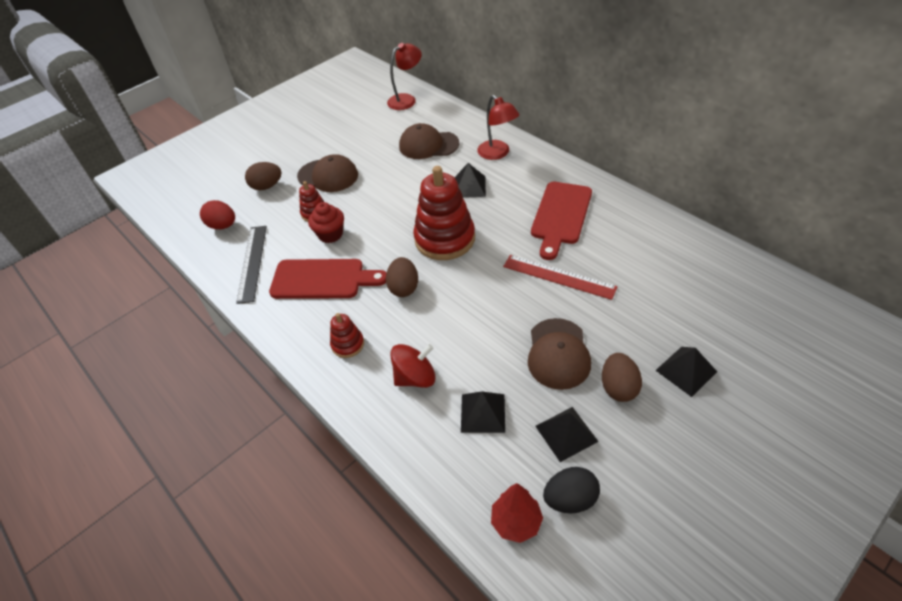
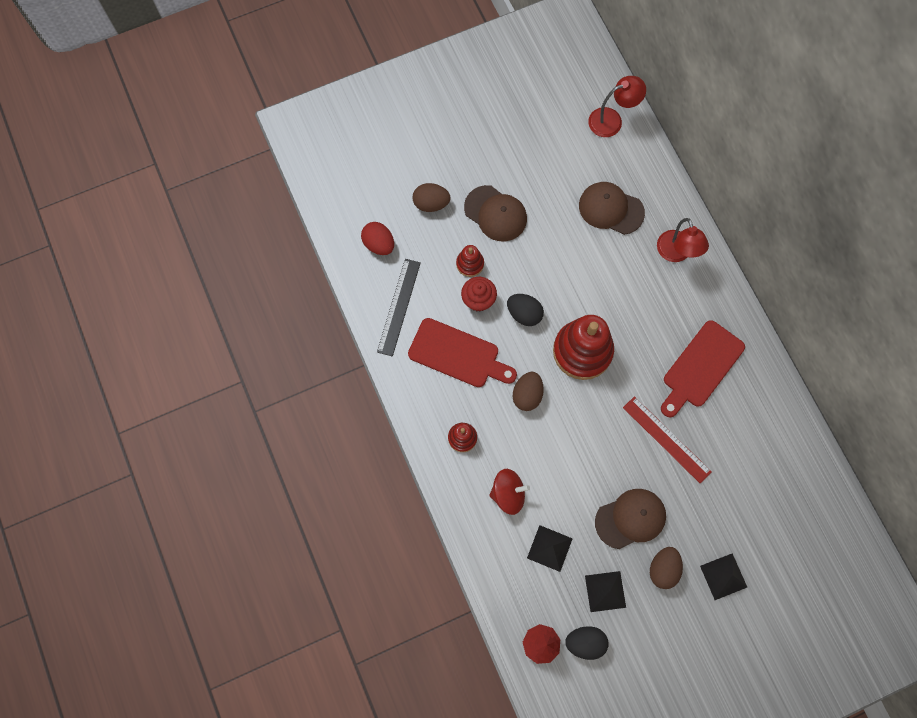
camera: 15 degrees right, 25 degrees up
(378, 231) = (524, 314): none -> black egg
(469, 186) = (630, 290): black pyramid -> none
(558, 353) = (630, 518): brown cap -> brown cap turned 135 degrees counterclockwise

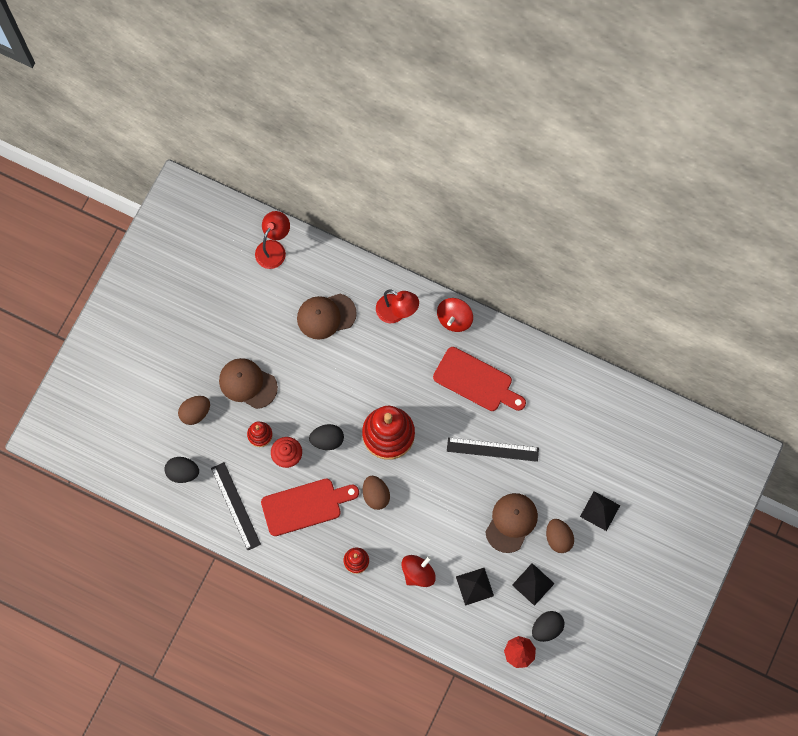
camera: 40 degrees left, 0 degrees up
(379, 244) = (183, 472): red egg -> black egg
(495, 213) = (247, 383): brown cap -> brown cap turned 150 degrees counterclockwise
(666, 439) = (492, 449): red ruler -> black ruler
(701, 367) = (476, 381): red cutting board -> red cutting board turned 60 degrees counterclockwise
(724, 298) = (454, 319): none -> red spinning top

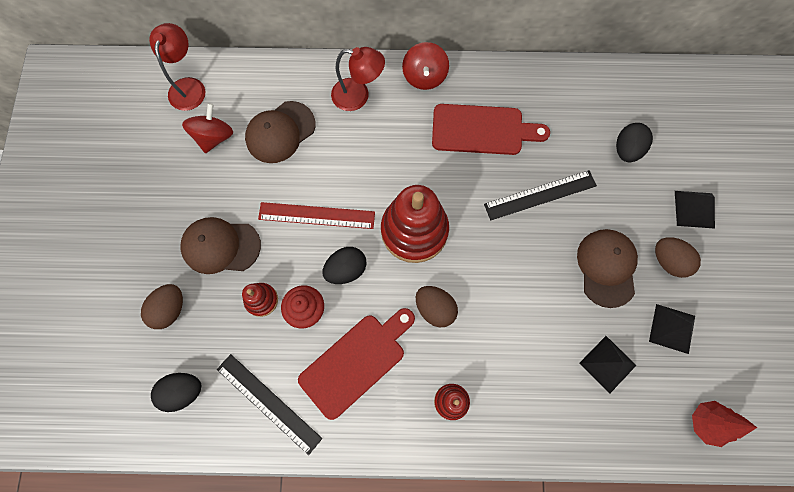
camera: 25 degrees left, 0 degrees up
(324, 391) = (316, 215): none -> red ruler
(418, 573) = (533, 380): red spinning top -> red spinning top (214, 137)
(546, 628) = (718, 374): black egg -> black egg (626, 150)

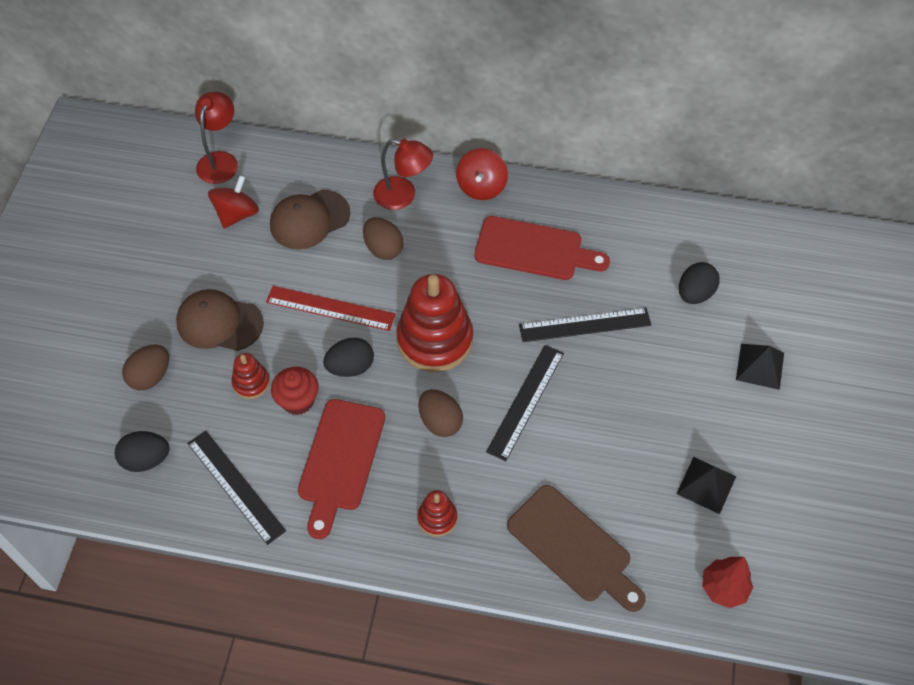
camera: 10 degrees right, 15 degrees down
(356, 361) = (340, 460): red cutting board -> red cutting board turned 135 degrees clockwise
(504, 276) = (525, 401): none -> black ruler
(573, 407) = (573, 547): none -> brown cutting board
(606, 267) = (644, 410): brown cap -> none
(607, 364) = (623, 509): black pyramid -> none
(668, 261) = (717, 415): brown egg -> brown egg (383, 248)

